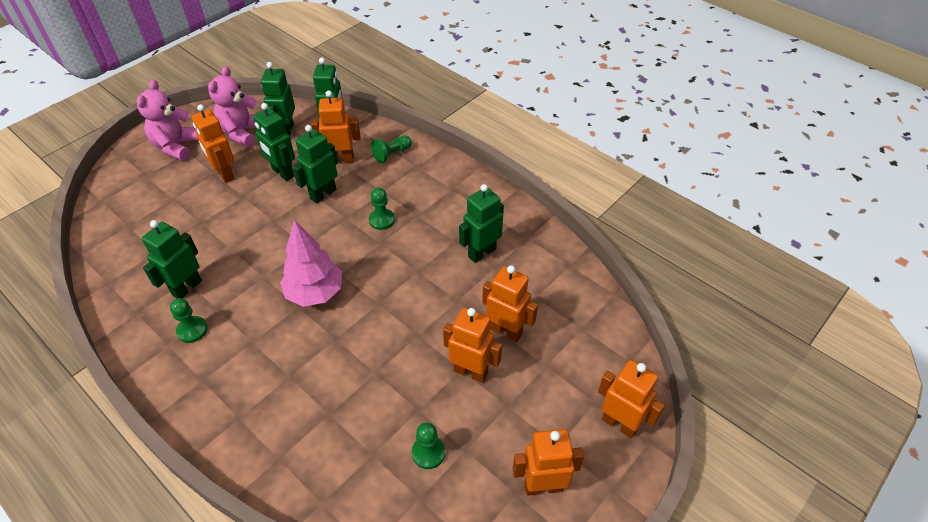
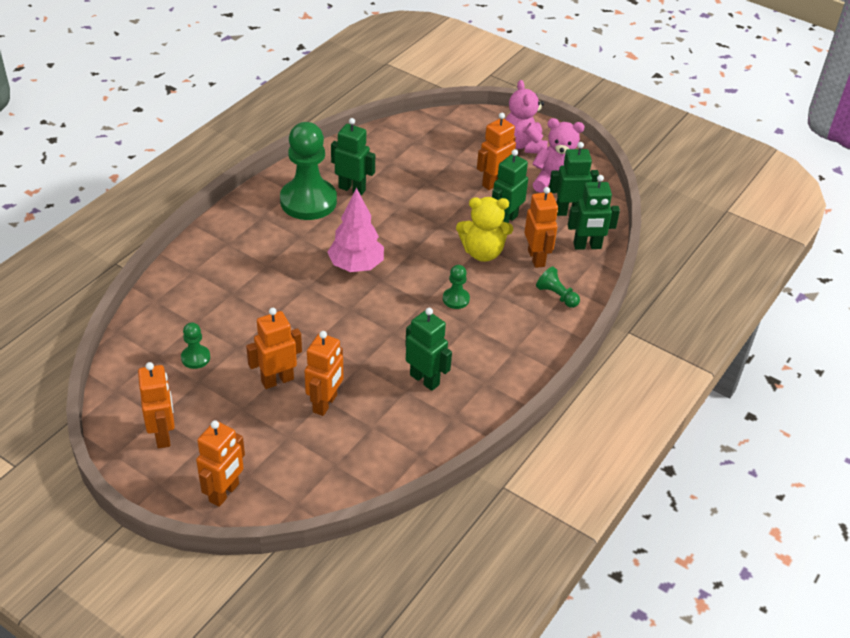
camera: 80 degrees right, 5 degrees down
(176, 146) = (523, 145): pink teddy bear -> pink teddy bear turned 105 degrees counterclockwise
(192, 330) = (308, 201): green pawn -> green pawn, size x2.27
(323, 194) = (482, 252): green robot -> yellow teddy bear
(471, 372) = (277, 380): orange robot -> orange robot turned 135 degrees counterclockwise

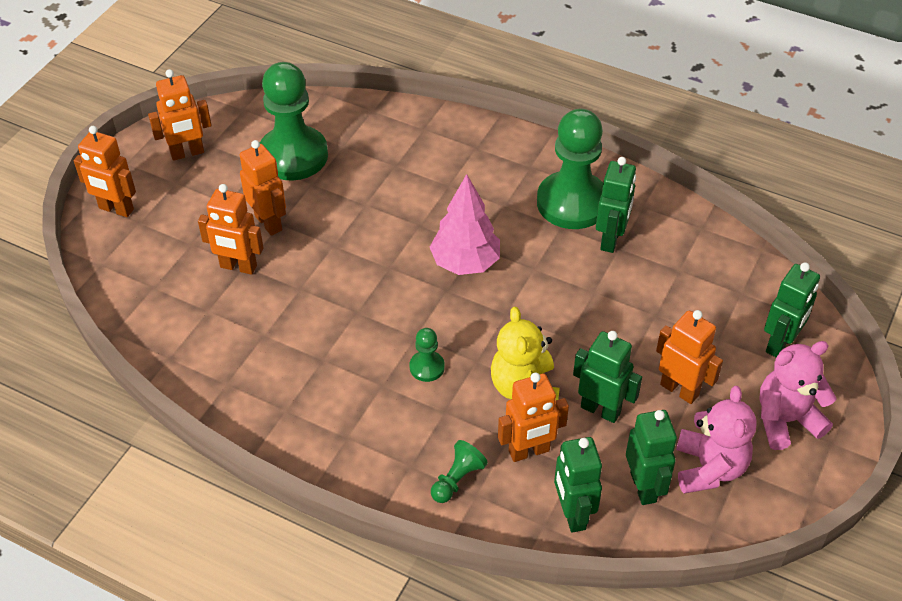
camera: 85 degrees right, 5 degrees up
(195, 358) = (293, 156): green pawn -> green pawn, size x2.27
(425, 379) = (283, 350): green robot -> green robot (780, 344)

